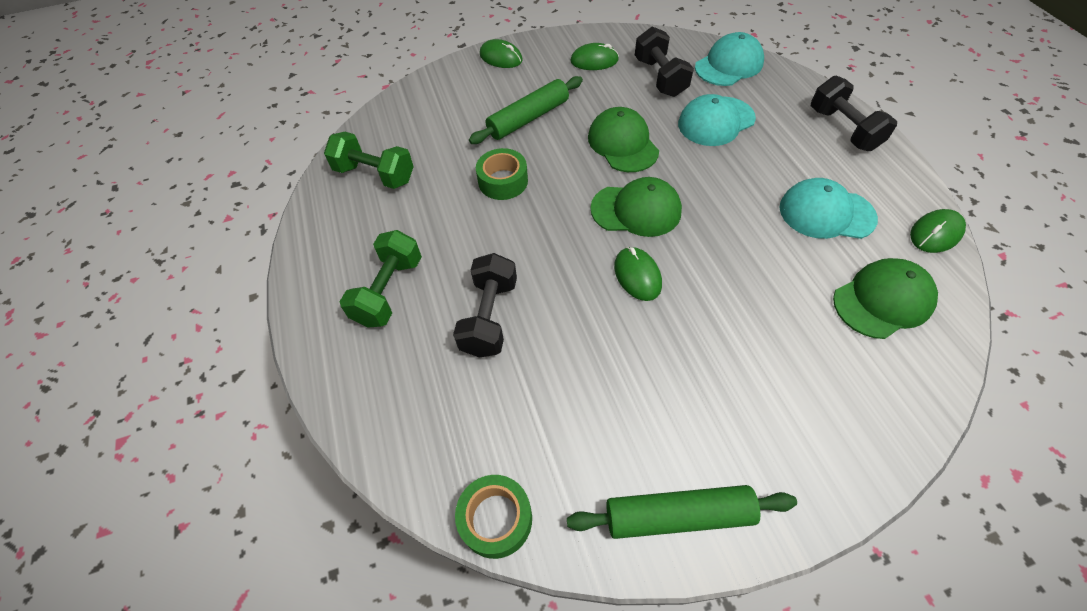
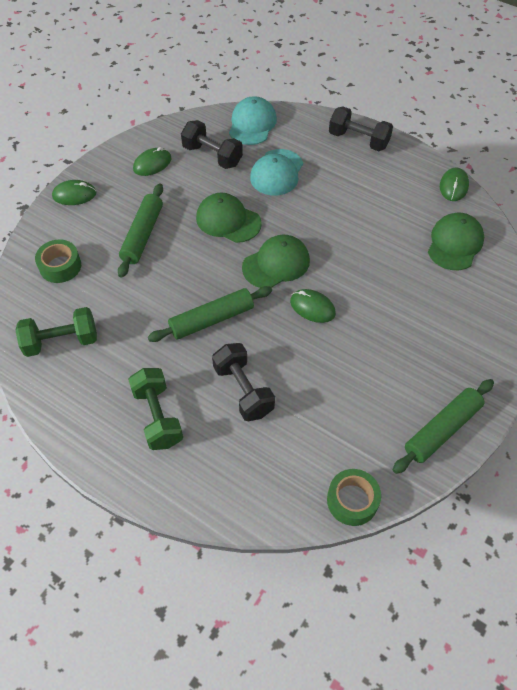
camera: 40 degrees left, 0 degrees up
(503, 181) = (167, 293): green tape -> green tape (60, 266)
(521, 229) = (211, 319): none -> green rolling pin
(826, 213) = (389, 204): turquoise cap -> none

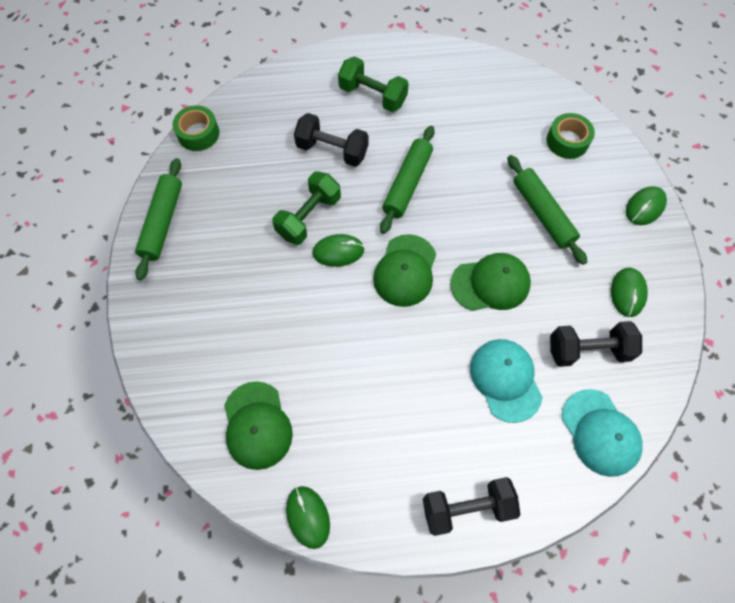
camera: 140 degrees right, 10 degrees up
(61, 341) = (492, 94): green dumbbell -> green dumbbell (309, 217)

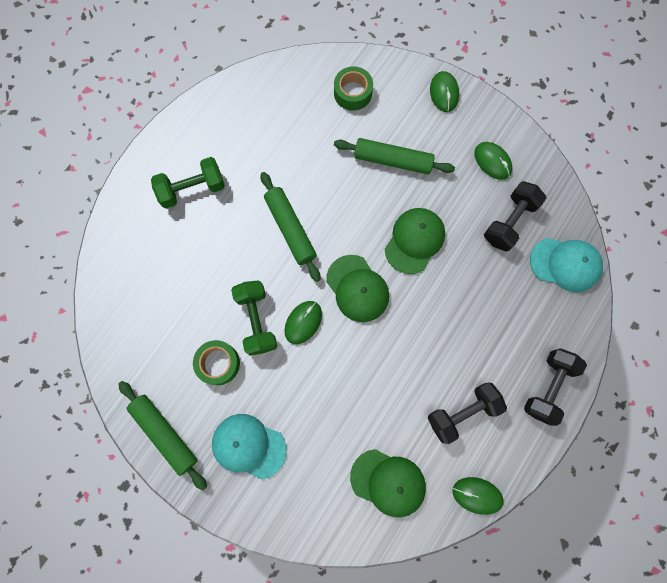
camera: 50 degrees left, 10 degrees up
(198, 133) = (105, 347): green tape -> green tape (218, 363)
(332, 150) = (214, 258): black dumbbell -> black dumbbell (462, 413)
(505, 380) = (487, 291): turquoise cap -> turquoise cap (248, 446)

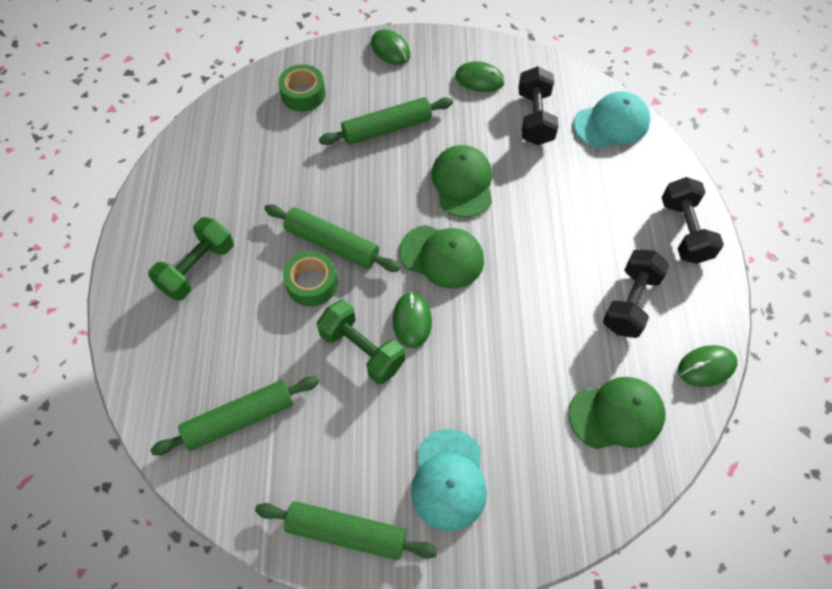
camera: 35 degrees left, 15 degrees down
(151, 315) = (240, 419): none -> green rolling pin
(218, 363) = (352, 419): green tape -> green tape (311, 283)
(248, 446) = (449, 479): turquoise cap -> turquoise cap turned 75 degrees counterclockwise

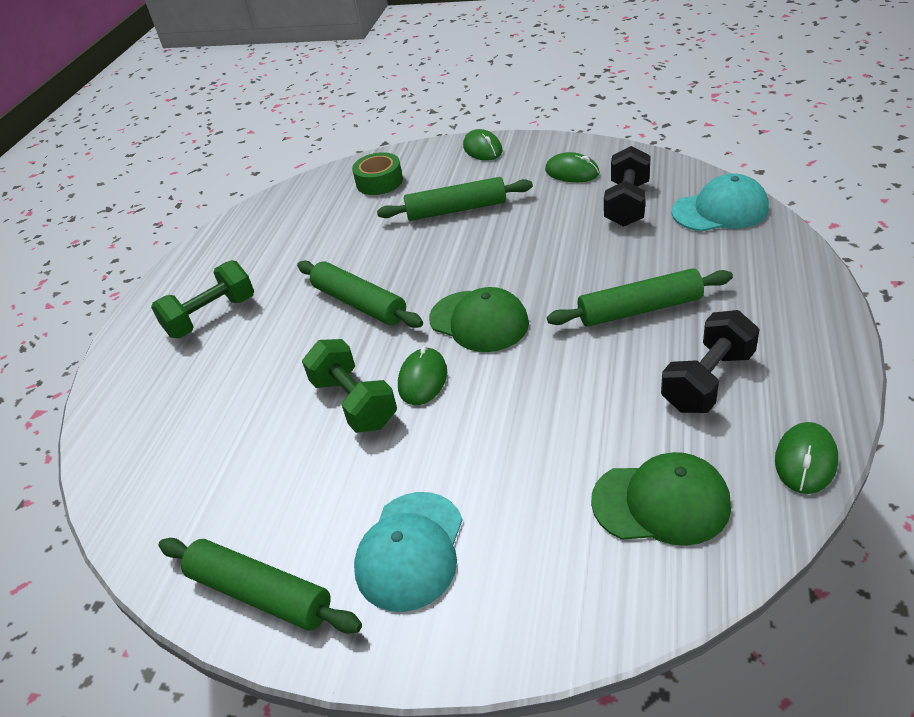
camera: 20 degrees right, 20 degrees down
(240, 419) = (191, 457): green rolling pin -> green rolling pin (640, 309)
(311, 283) = (323, 337): green tape -> none
(462, 183) = (525, 257): green cap -> none
(684, 231) = (798, 313): black dumbbell -> none
(706, 367) = (805, 461): green mouse -> green mouse turned 60 degrees counterclockwise

